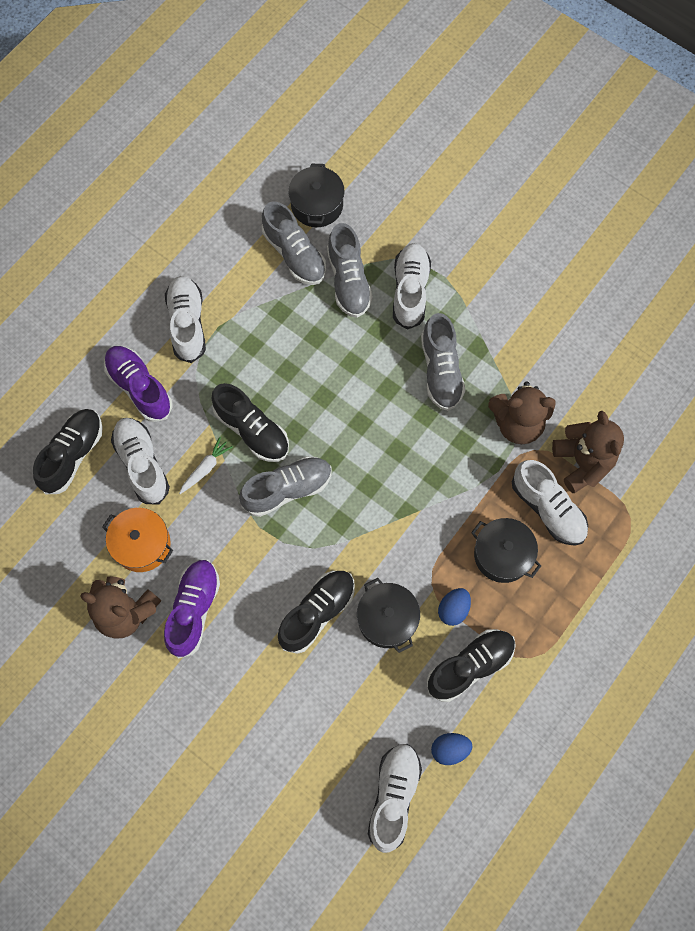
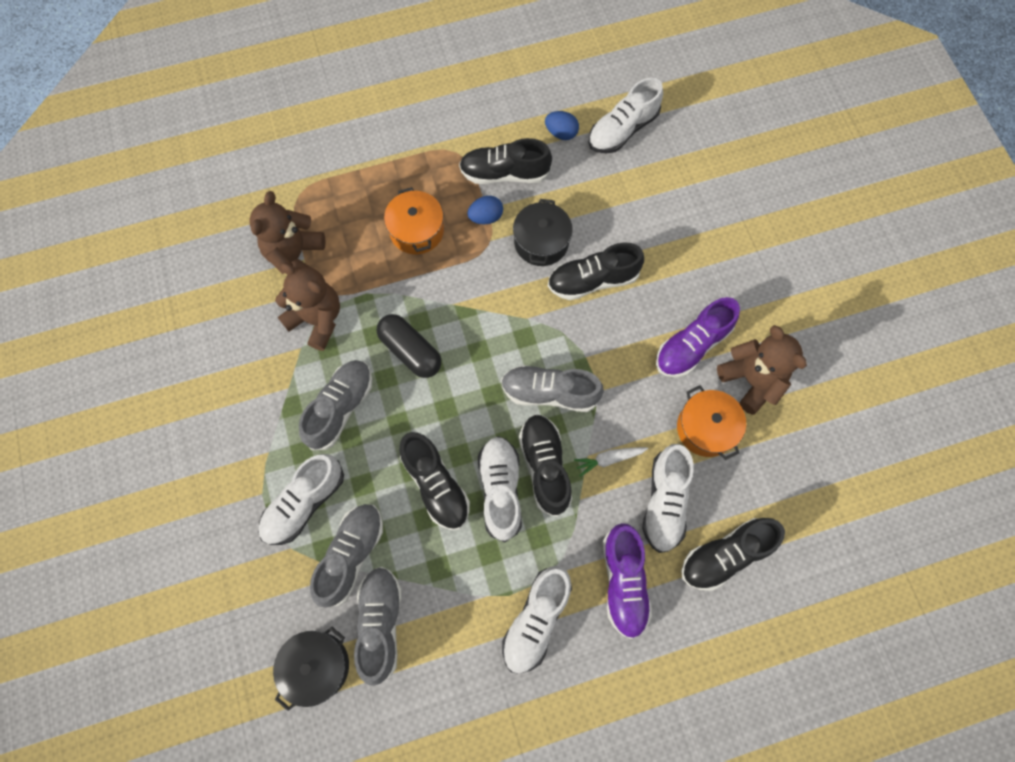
camera: 145 degrees left, 0 degrees up
(325, 364) = (436, 485): none -> black shoe
(423, 448) = (410, 351): none -> black capsule
(502, 555) = (417, 231): black pot -> orange pot
(548, 508) = (353, 240): white shoe -> white shoe (500, 490)

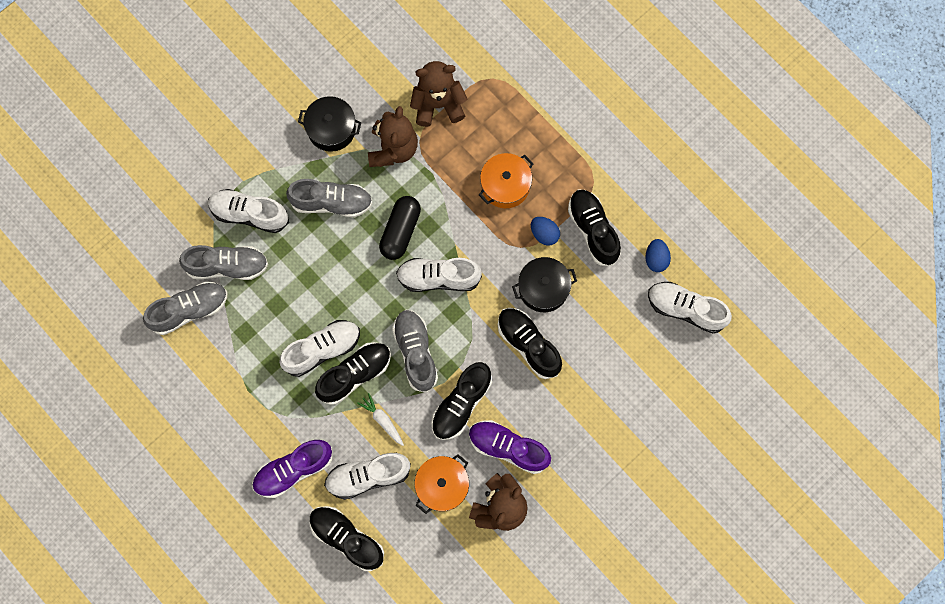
camera: 65 degrees right, 5 degrees up
(317, 666) = (143, 281): black pot -> black pot (331, 129)
(436, 485) = (304, 301): black shoe -> black shoe (461, 404)
(536, 620) = (239, 418): white shoe -> white shoe (438, 278)

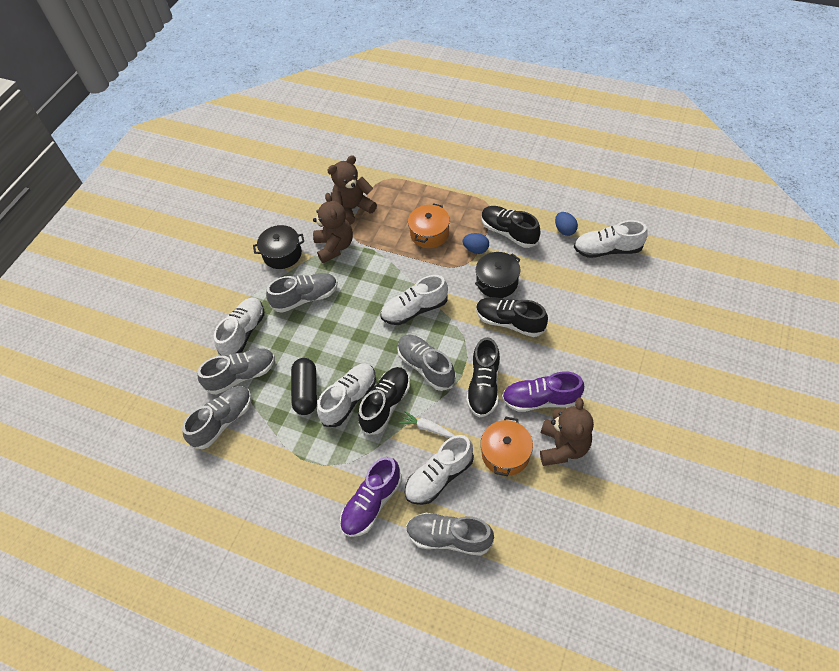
camera: 20 degrees left, 20 degrees down
(249, 214) = (244, 333): white shoe -> white shoe turned 120 degrees clockwise
(347, 538) = (449, 537): black shoe -> grey shoe
(400, 231) = (368, 293): black capsule -> black capsule (306, 391)

